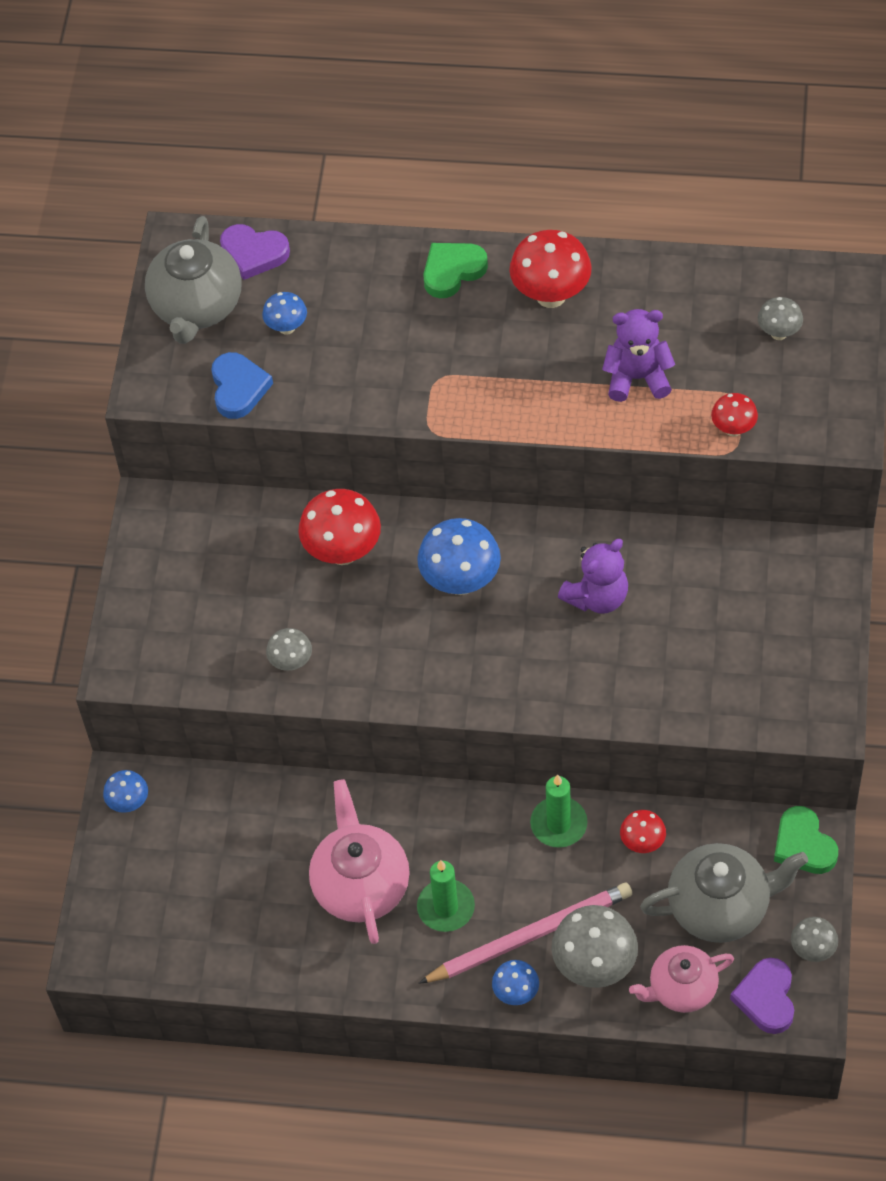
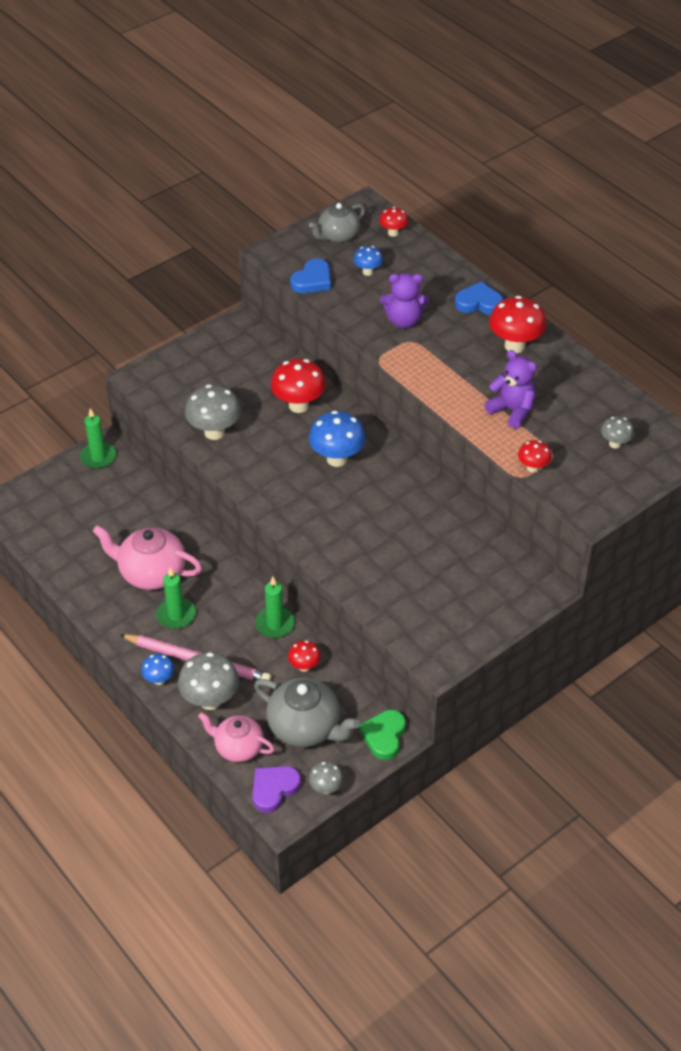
camera: 40 degrees right, 10 degrees down
(129, 803) = (98, 457): blue mushroom -> green candle
(197, 307) = (337, 236): grey teapot -> grey teapot, size x0.66
(254, 253) = (393, 233): purple heart -> red mushroom
(291, 662) = (214, 432): grey mushroom -> grey mushroom, size x1.82
(360, 885) = (151, 573): pink teapot -> pink teapot turned 105 degrees counterclockwise
(452, 271) = (479, 303): green heart -> blue heart
(597, 597) = (394, 516): purple teddy bear -> purple teddy bear (403, 320)

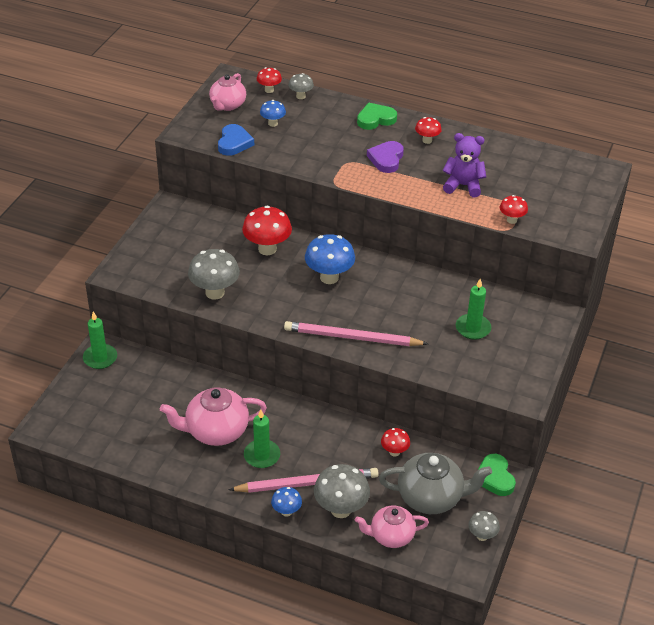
camera: 30 degrees left, 5 degrees down
(274, 789) = (443, 555): purple heart -> purple heart (386, 159)
(275, 624) = (347, 429): green candle -> green candle (473, 328)
(311, 531) = (352, 337): none -> pink pencil
(337, 236) = (227, 105): grey teapot -> pink teapot
(403, 320) = (330, 149): purple teddy bear -> none
(479, 303) = (375, 119): blue heart -> green heart
(515, 346) = (427, 140): red mushroom -> red mushroom, size x0.55
(615, 444) = (554, 183): grey mushroom -> grey mushroom (300, 96)

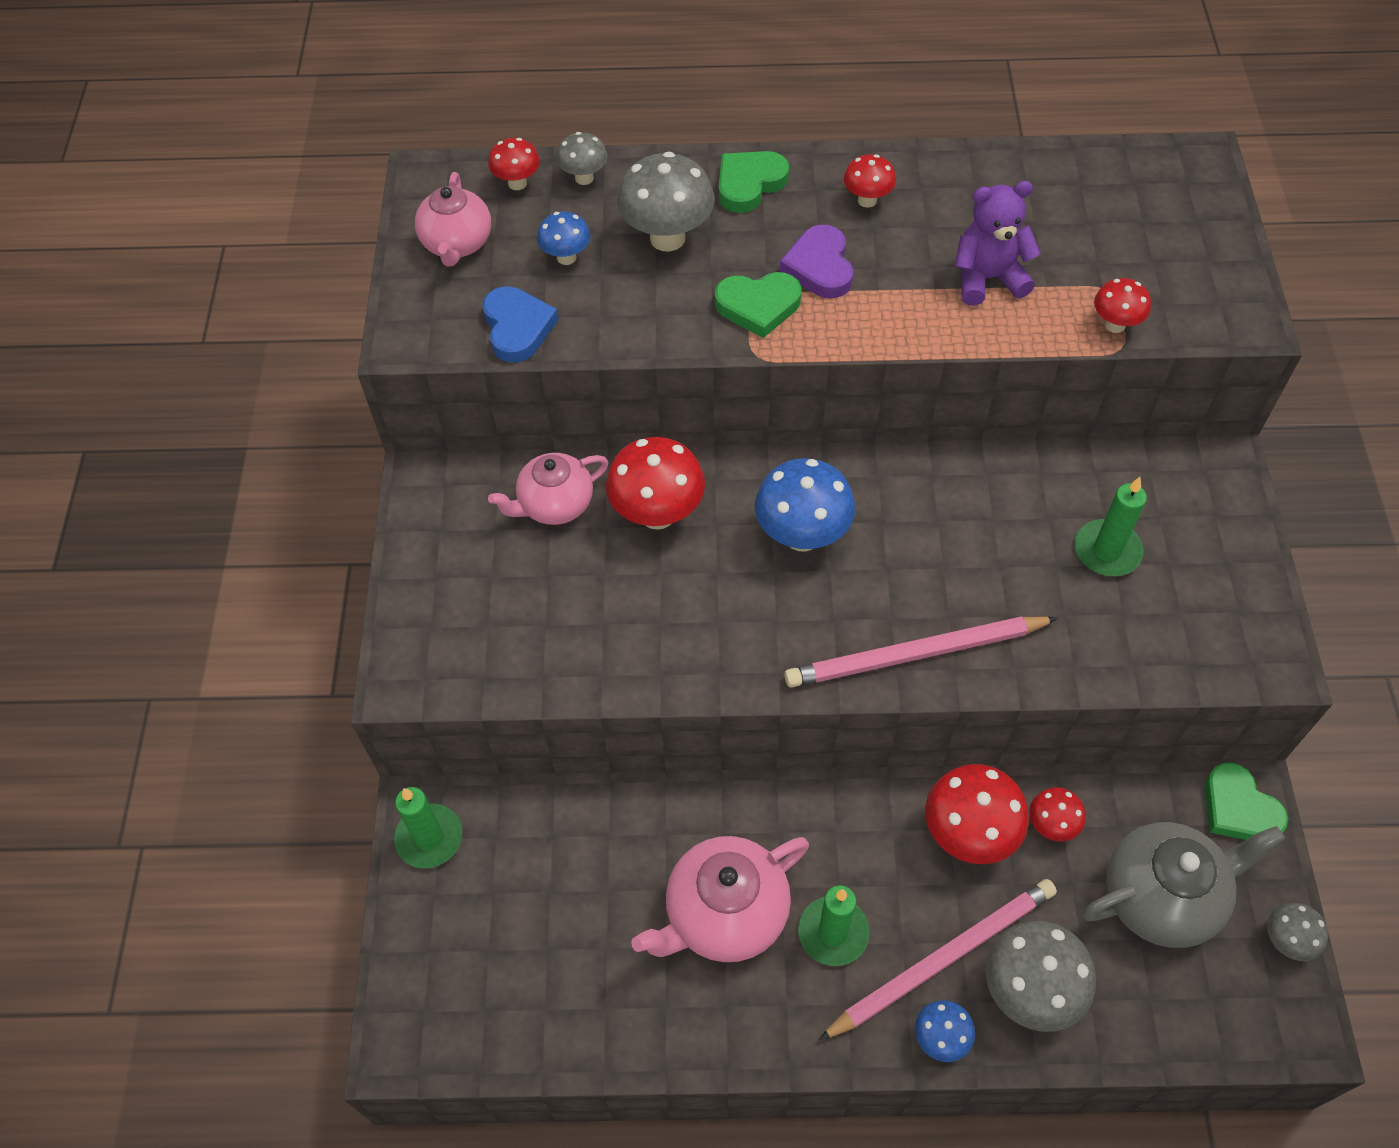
camera: 20 degrees left, 15 degrees up
(215, 293) = (614, 651): grey mushroom -> grey mushroom (667, 238)
(347, 165) = (758, 306): none -> green heart
(351, 441) = (968, 834): none -> red mushroom
(391, 536) = (1142, 1010): pink teapot -> pink teapot (554, 504)

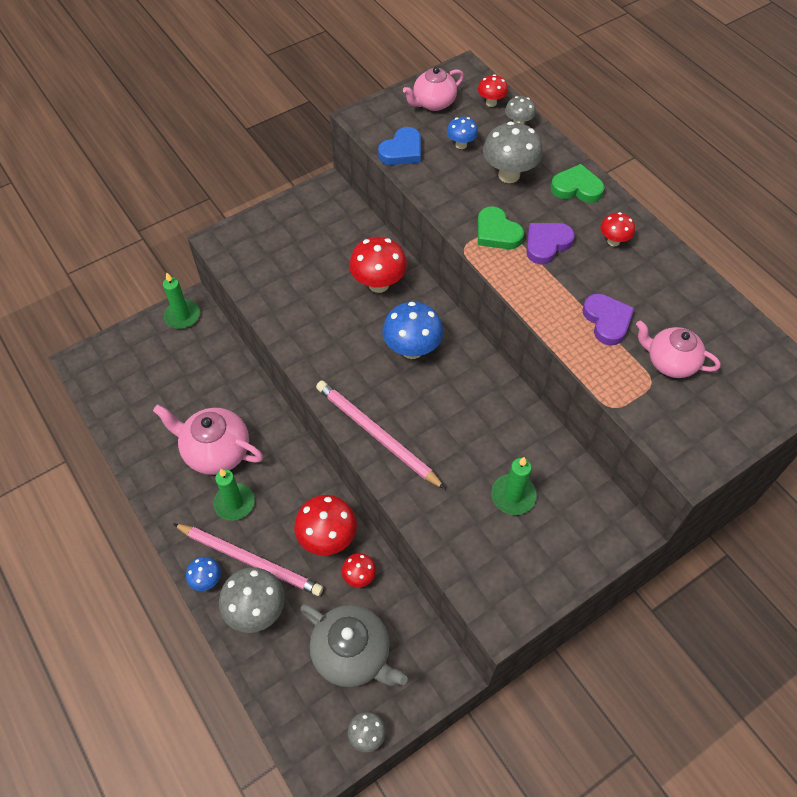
camera: 55 degrees right, 0 degrees up
(554, 504) = (353, 242): pink teapot -> pink teapot (670, 362)
(988, 278) = (607, 321): purple teddy bear -> purple heart
(1115, 325) = (628, 396): red mushroom -> none
(1238, 808) = (436, 672): green heart -> none

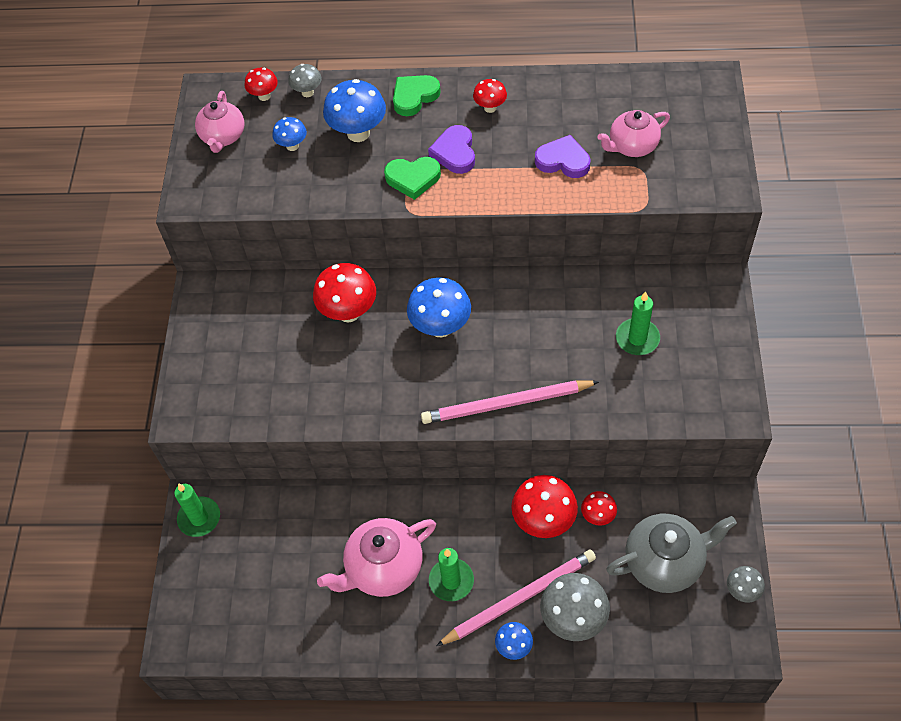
camera: 50 degrees left, 0 degrees up
(402, 151) = (258, 192): blue heart -> none
(509, 175) = (358, 133): grey mushroom -> blue mushroom

